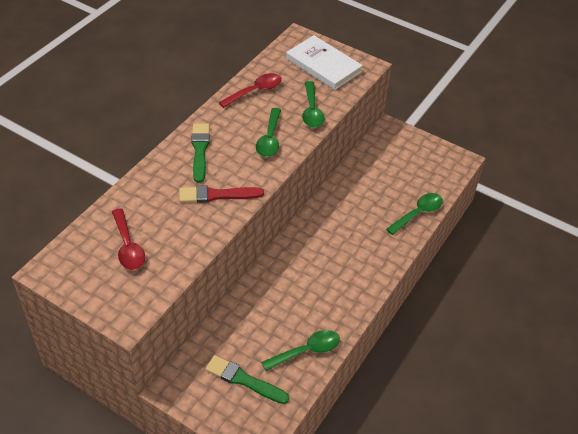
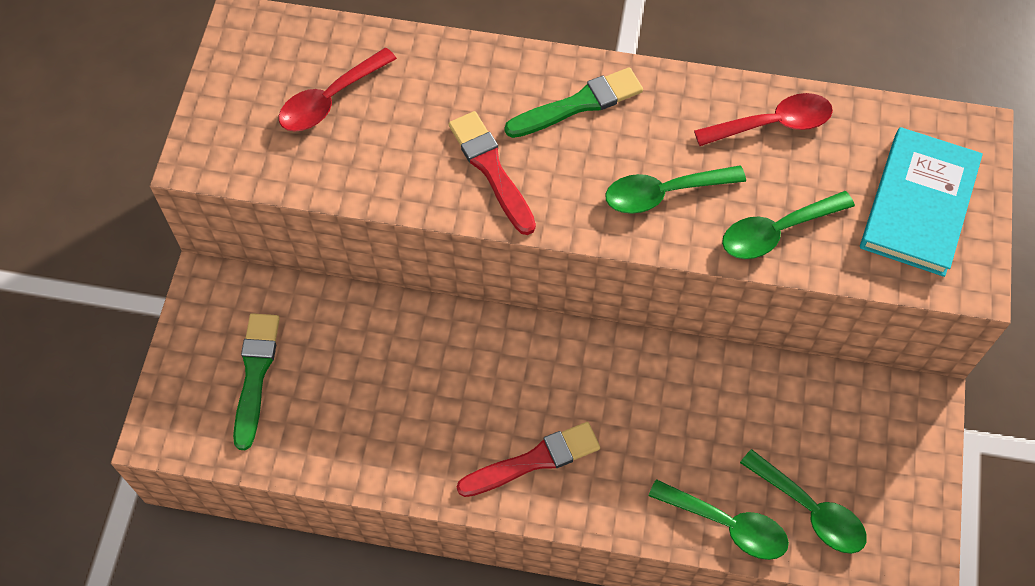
camera: 70 degrees right, 15 degrees up
(255, 91) = (773, 124): red spoon -> red spoon turned 45 degrees counterclockwise
(307, 351) = (342, 443): green spoon -> green spoon (810, 510)
(323, 65) = (918, 204): white book -> turquoise book
(354, 272) = (534, 460): none -> red brush

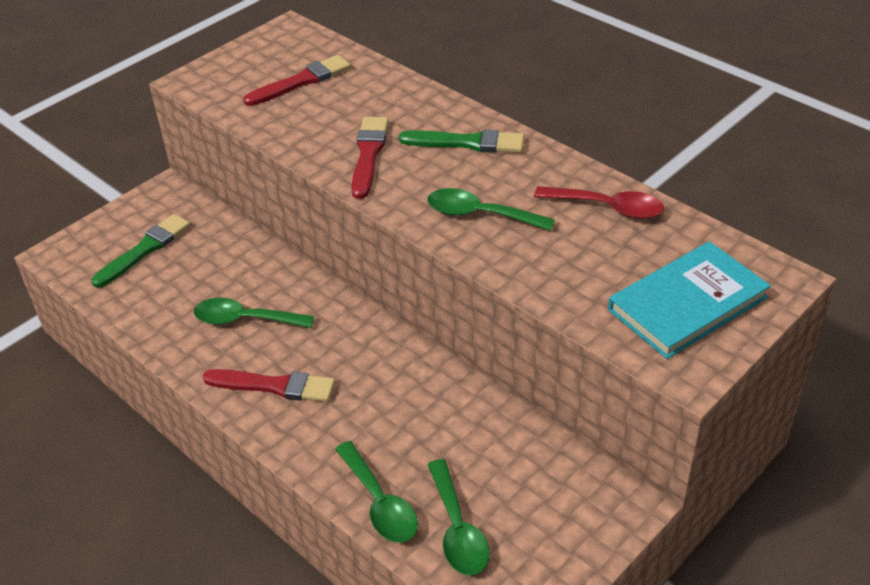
camera: 35 degrees right, 20 degrees down
(330, 100) = (301, 81): red spoon -> red brush
(776, 231) = (547, 272): green spoon -> green spoon (245, 319)

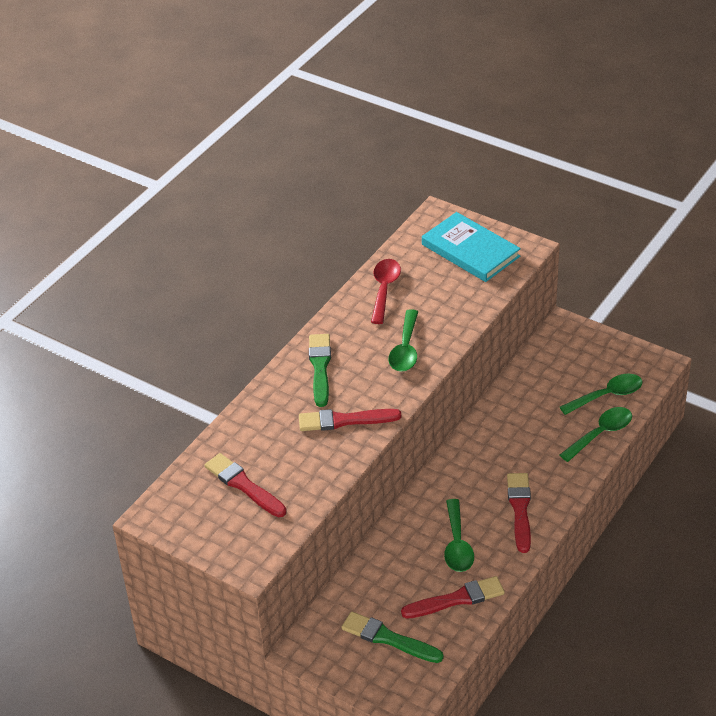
camera: 100 degrees left, 0 degrees up
(166, 308) = (457, 599): none -> red brush

